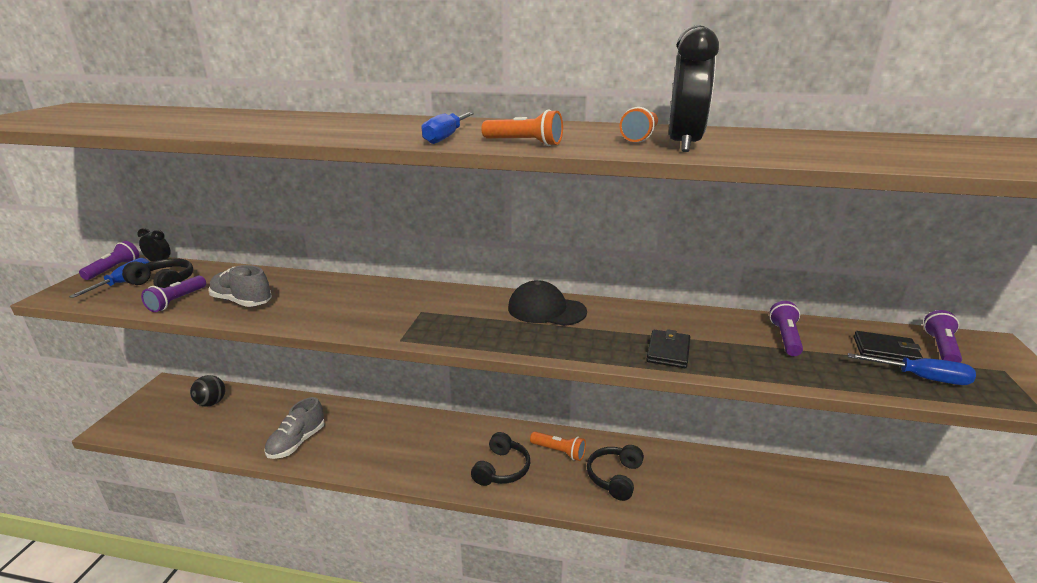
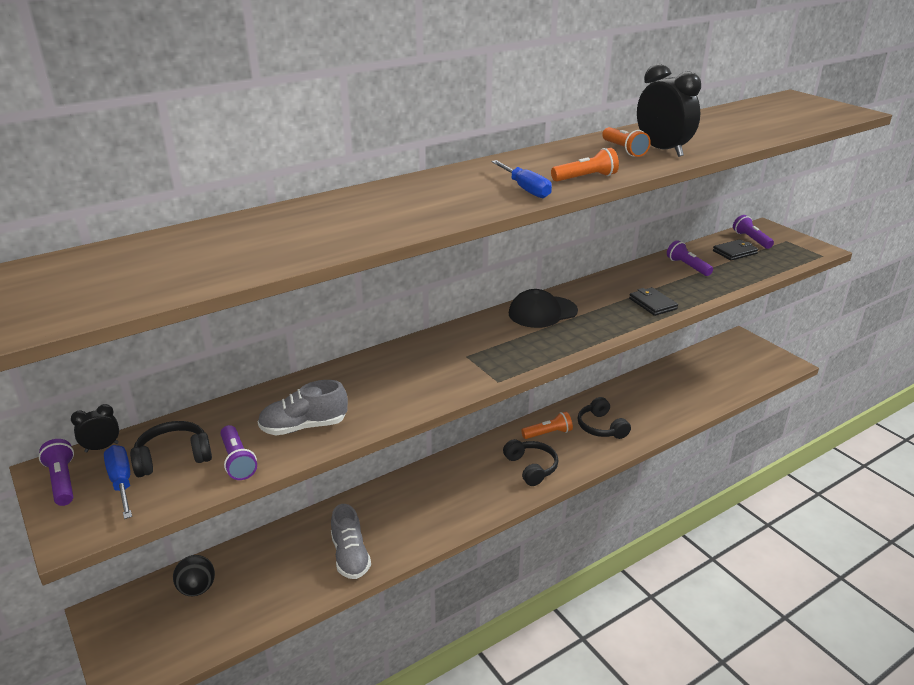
camera: 45 degrees left, 5 degrees up
(921, 378) = (767, 261): blue screwdriver -> none

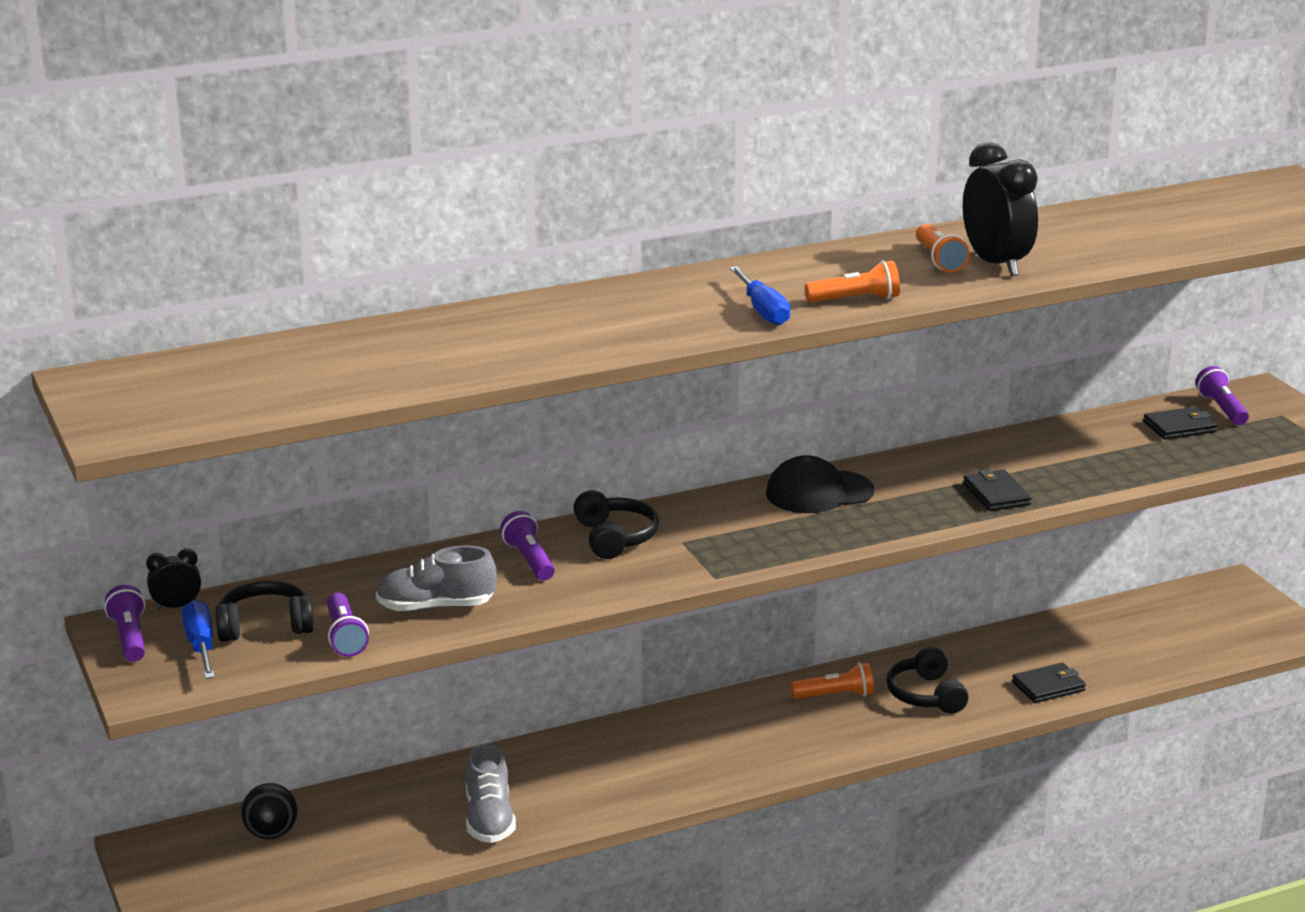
camera: 10 degrees right, 5 degrees down
(531, 467) = (792, 738): black headphones -> black headphones (615, 538)
(669, 413) = (1048, 686): none -> black wallet
(687, 266) = (1085, 443): purple flashlight -> purple flashlight (529, 560)

